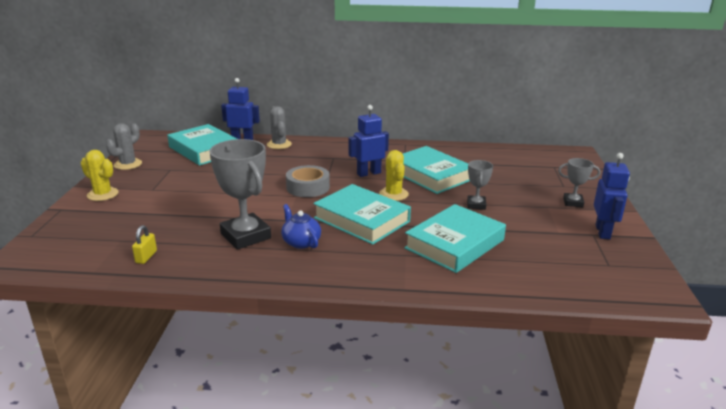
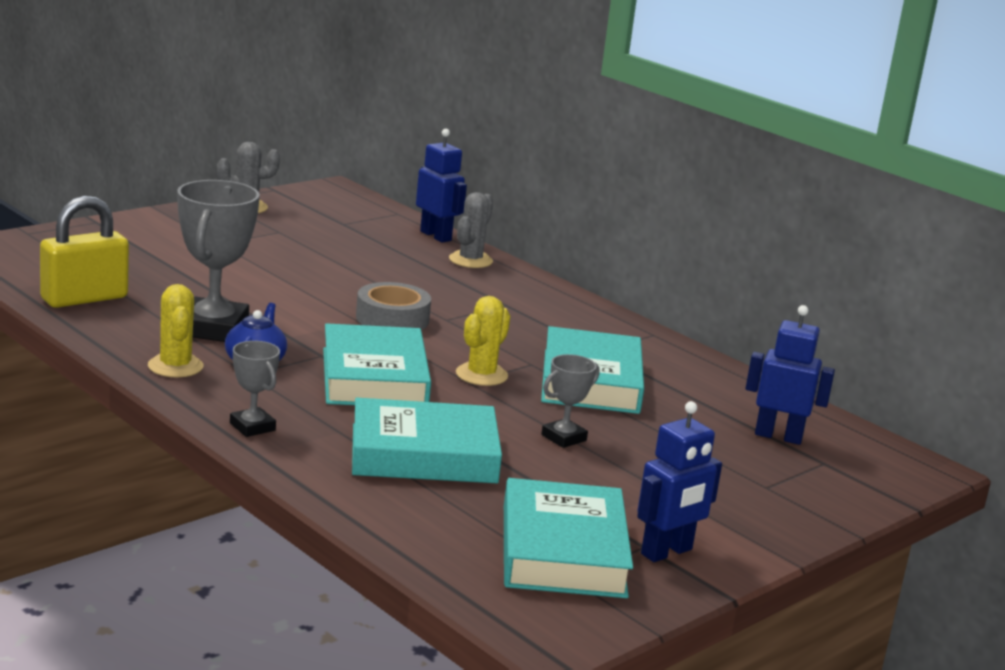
camera: 40 degrees right, 5 degrees down
(102, 194) = (160, 225): yellow cactus -> yellow cactus (175, 366)
(146, 257) = (84, 298): yellow padlock -> yellow padlock, size x2.17
(205, 150) = (364, 228): turquoise book -> turquoise book (563, 551)
(368, 173) = (508, 340): blue robot -> blue robot (778, 436)
(573, 202) = (721, 507): grey trophy -> grey trophy (252, 427)

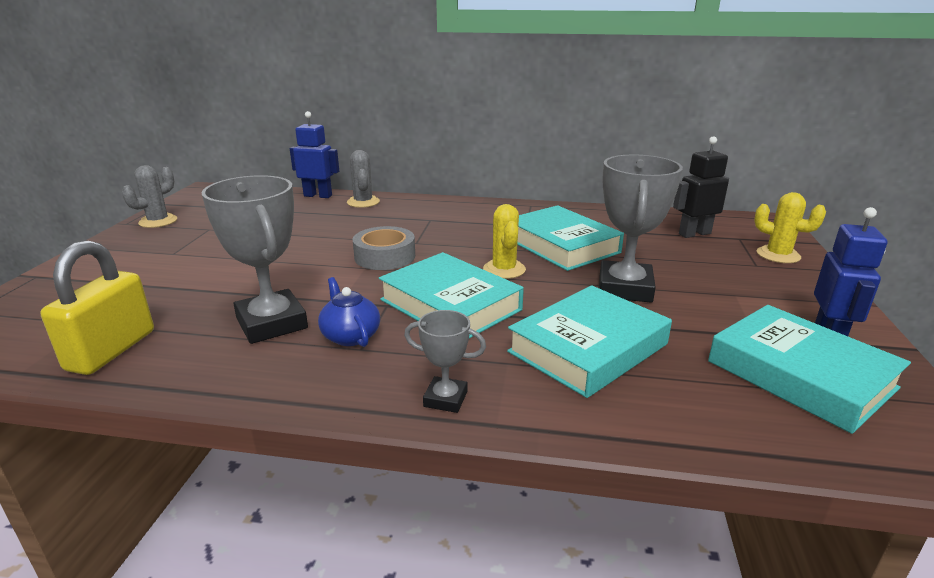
camera: 35 degrees left, 5 degrees up
(175, 366) = (292, 375): yellow cactus -> yellow cactus (778, 255)
(563, 438) = (625, 288): grey trophy -> grey trophy, size x1.93
(778, 436) = (694, 234): blue robot -> black robot

